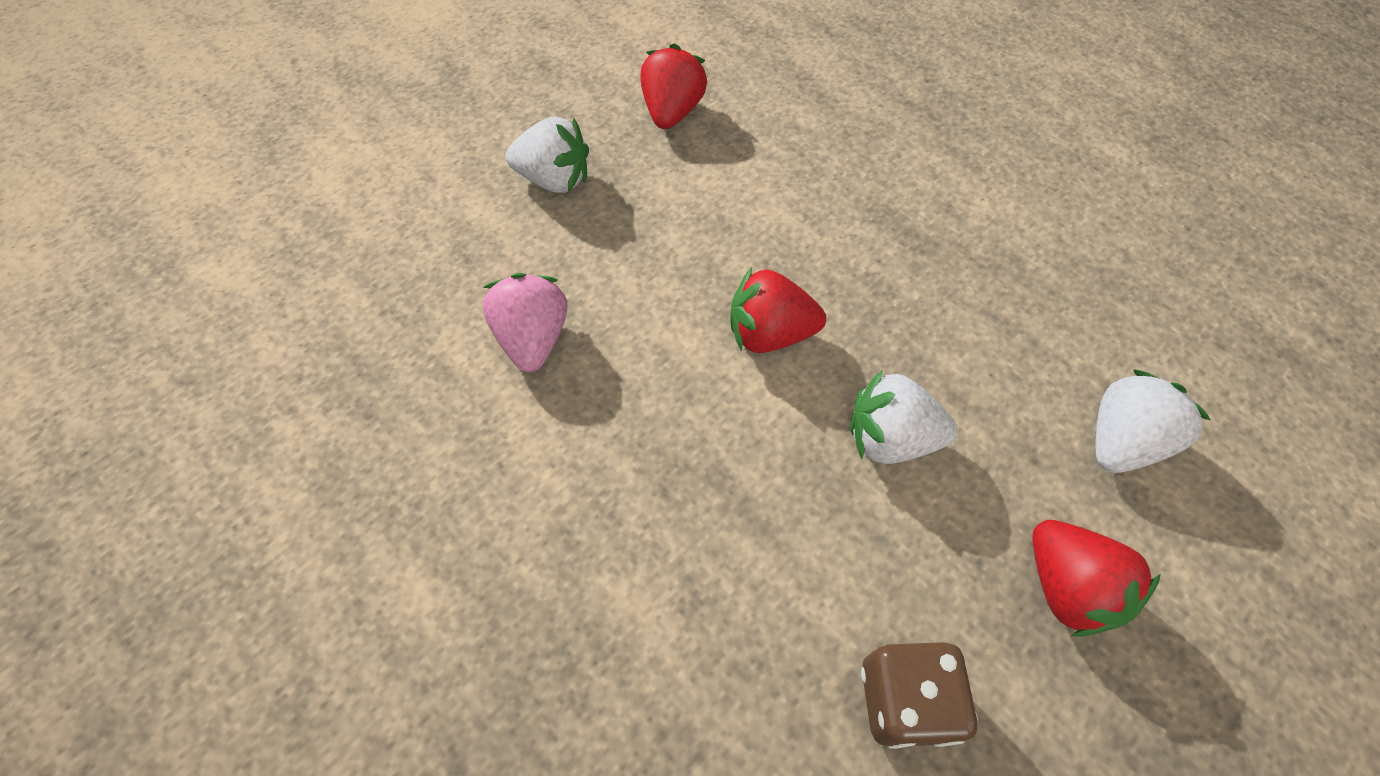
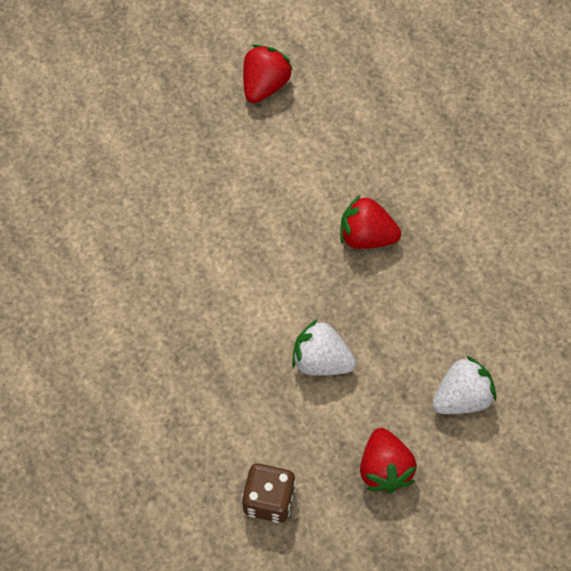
camera: 15 degrees right, 5 degrees up
(533, 338) = (123, 242): pink strawberry -> none
(554, 180) = (165, 124): white strawberry -> none
(770, 334) = (273, 275): red strawberry -> red strawberry (366, 236)

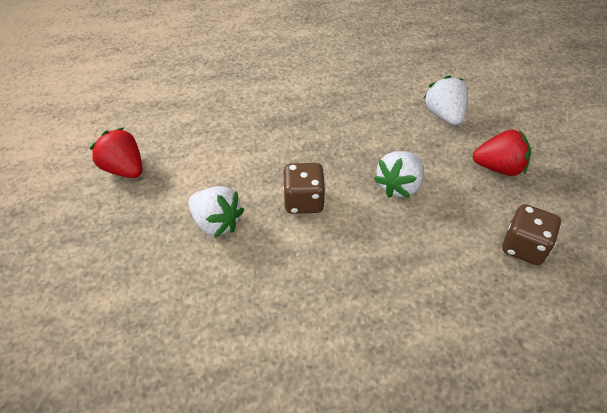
camera: 75 degrees left, 15 degrees down
(219, 195) = (216, 223): none -> white strawberry
(270, 268) = (304, 201): none -> brown dice
(366, 236) = (296, 136): red strawberry -> none

